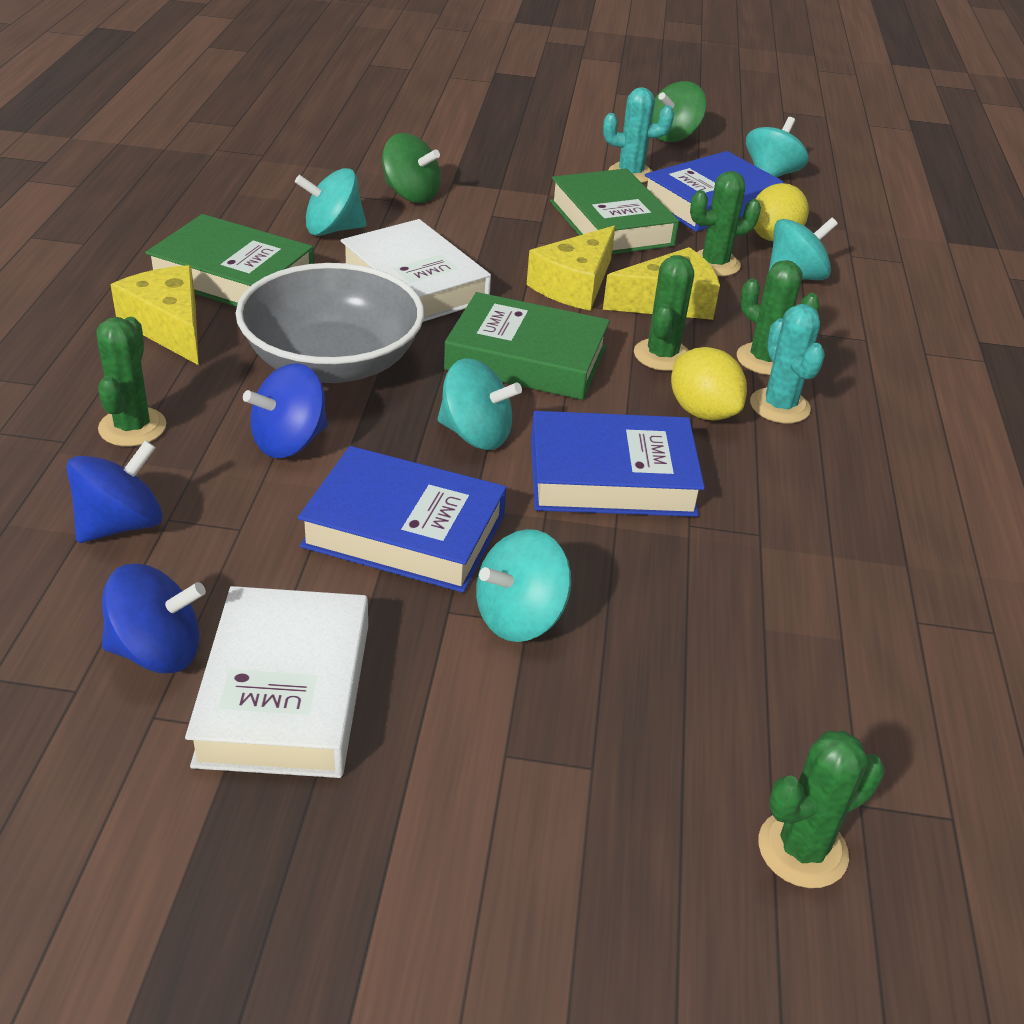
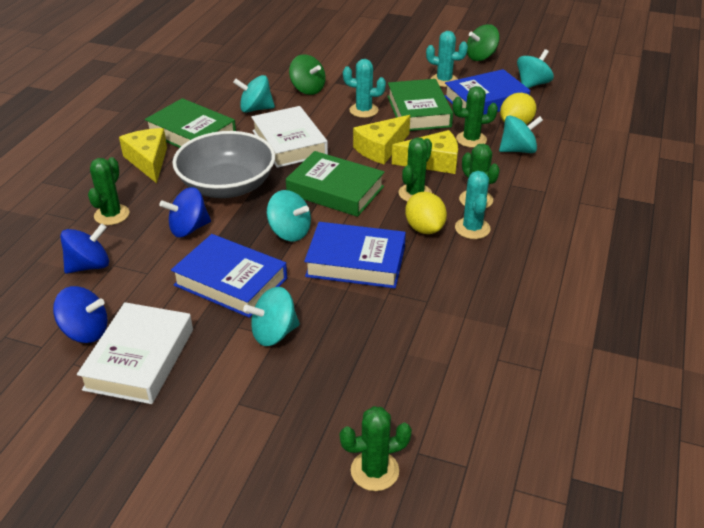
camera: 15 degrees right, 0 degrees up
(520, 225) = (363, 110): none -> turquoise cactus

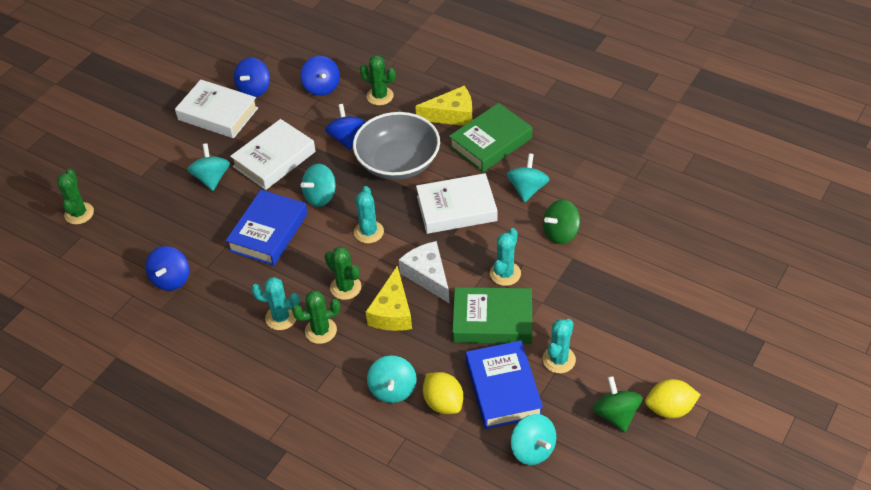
camera: 105 degrees right, 10 degrees up
(231, 282) = (274, 159): blue book -> white book
(335, 190) = (368, 232): green book -> turquoise cactus
(381, 148) = (428, 275): yellow cheese -> white cheese
(424, 228) = (293, 284): yellow lemon -> yellow lemon (669, 409)
(457, 328) = (171, 279): none -> blue spinning top
(471, 139) = (424, 354): green cactus -> none

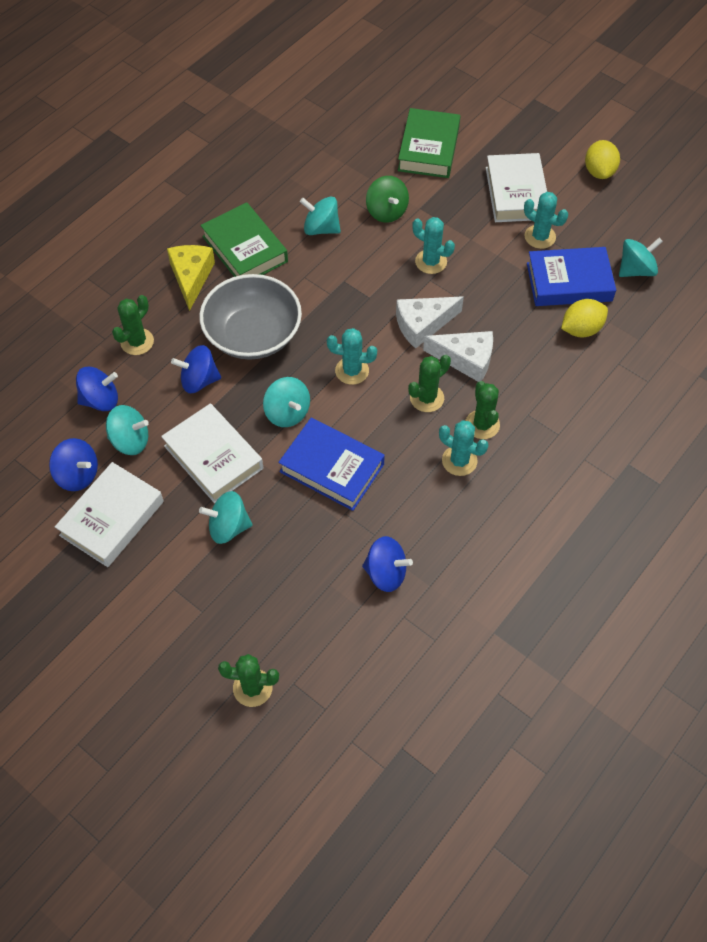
camera: 85 degrees left, 10 degrees up
(281, 317) = (459, 461): turquoise cactus -> turquoise cactus turned 75 degrees counterclockwise
(392, 312) = (465, 359): yellow cheese -> white cheese
(393, 389) = (562, 368): turquoise spinning top -> turquoise spinning top (130, 441)
(456, 209) = (335, 290): white book -> white book (516, 193)
(492, 320) = (488, 279): green book -> green book (428, 149)
(616, 414) = (602, 207): green spinning top -> none

